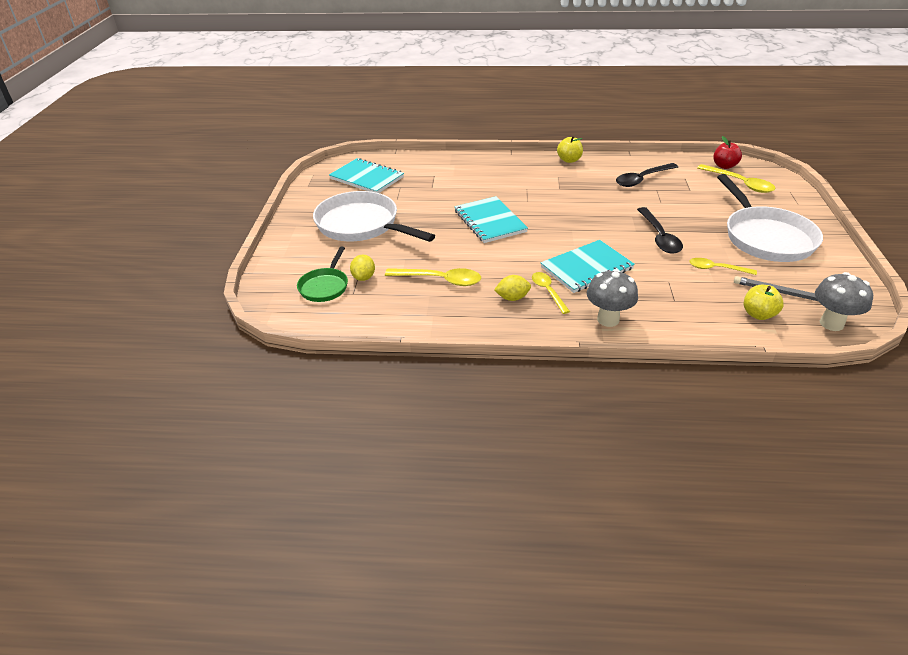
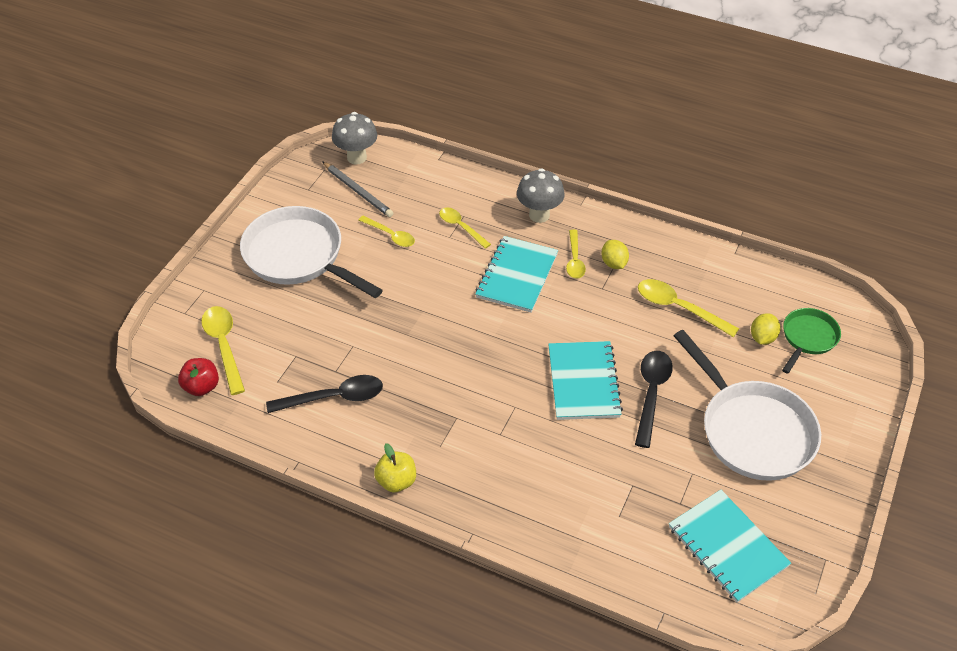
camera: 160 degrees left, 10 degrees up
(512, 298) = (613, 263): yellow lemon -> yellow lemon turned 60 degrees clockwise
(587, 268) = (517, 276): turquoise notebook -> turquoise notebook turned 60 degrees counterclockwise
(659, 237) = (406, 292): black spoon -> black spoon (651, 394)
(667, 290) = (461, 227): none -> yellow spoon
(758, 314) = (405, 182): yellow apple -> none
(765, 237) = (298, 256): white pan -> white pan turned 60 degrees counterclockwise

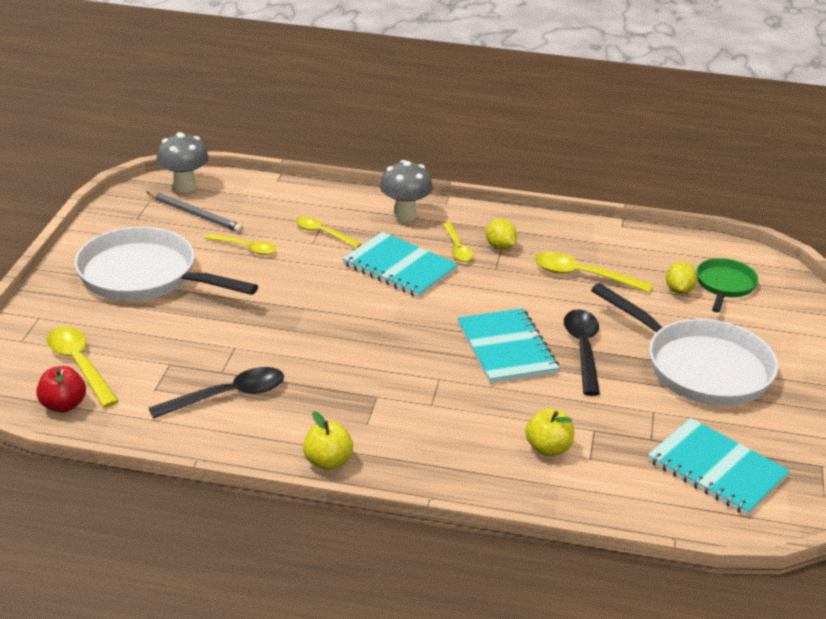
camera: 15 degrees left, 15 degrees down
(517, 276) = (399, 267): turquoise notebook -> turquoise notebook turned 60 degrees counterclockwise
(586, 499) = (548, 448): none -> yellow apple

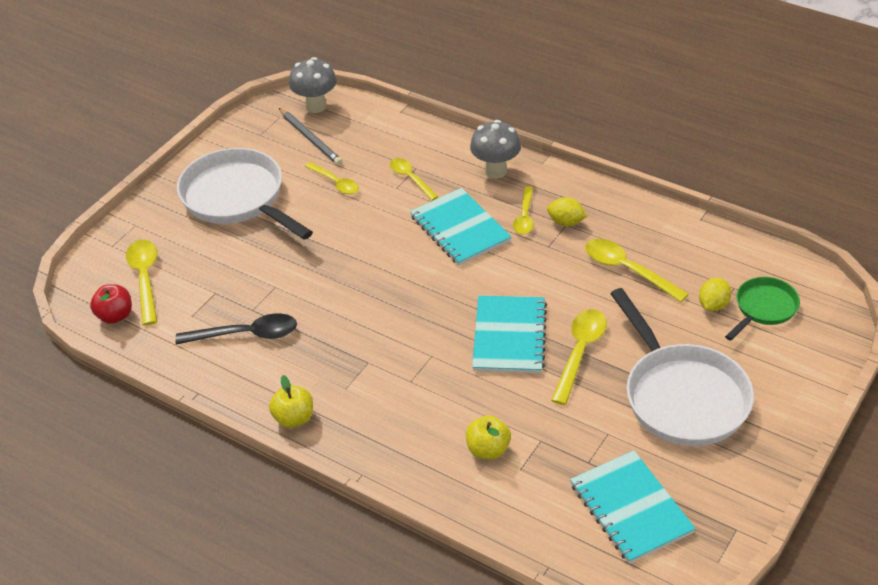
camera: 25 degrees right, 10 degrees up
(500, 247) = (566, 222): yellow lemon -> yellow lemon turned 60 degrees counterclockwise
(583, 349) = (580, 352): black spoon -> yellow spoon

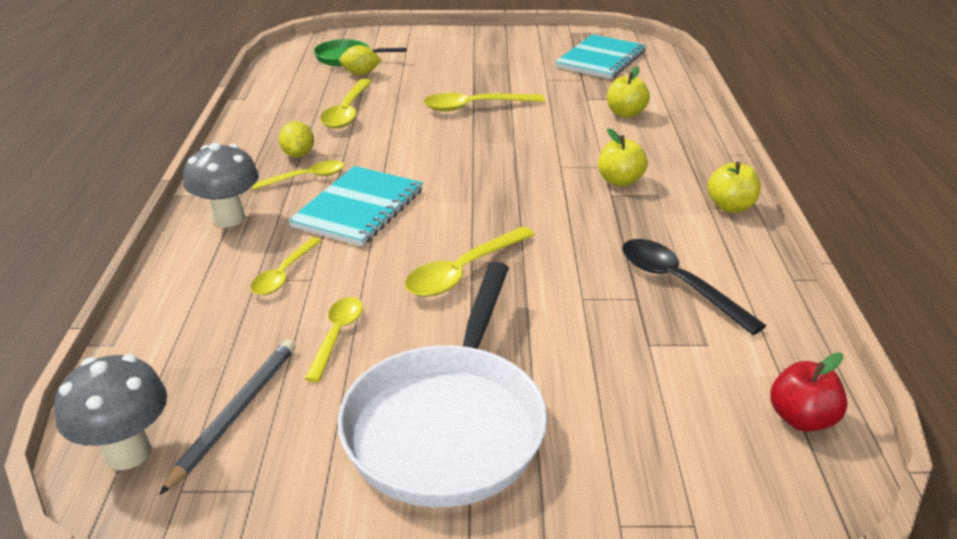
camera: 125 degrees left, 10 degrees down
(145, 279) = (708, 430): yellow spoon -> yellow spoon (463, 272)
(381, 377) = (620, 181): none -> yellow apple
(509, 336) = (492, 138): turquoise notebook -> none
(682, 396) = (476, 65): white pan -> none

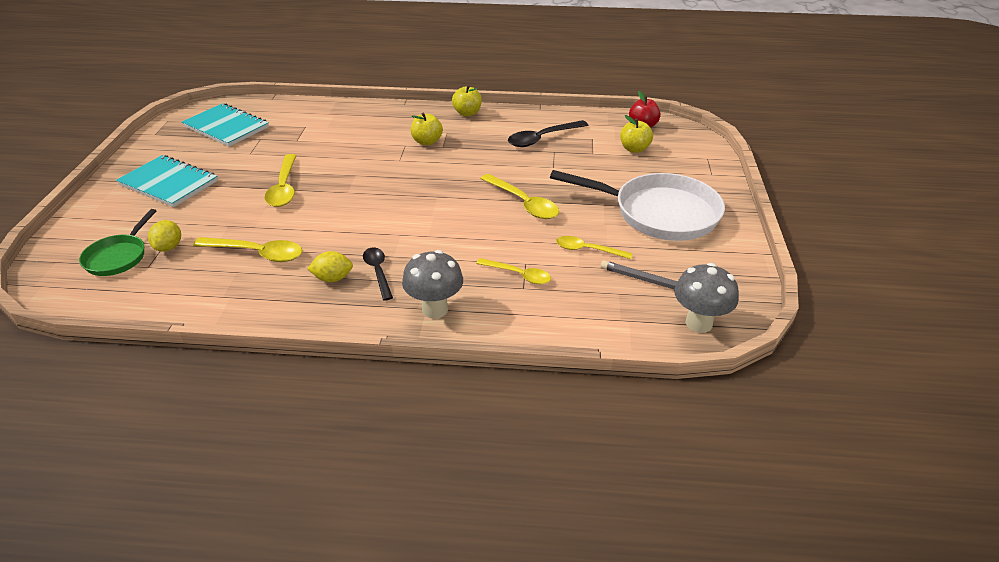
camera: 85 degrees left, 5 degrees up
(306, 178) = (378, 272): yellow spoon -> black spoon
(359, 208) = (435, 244): turquoise notebook -> turquoise notebook (169, 183)
(625, 113) = (330, 128): yellow apple -> yellow apple (634, 149)

